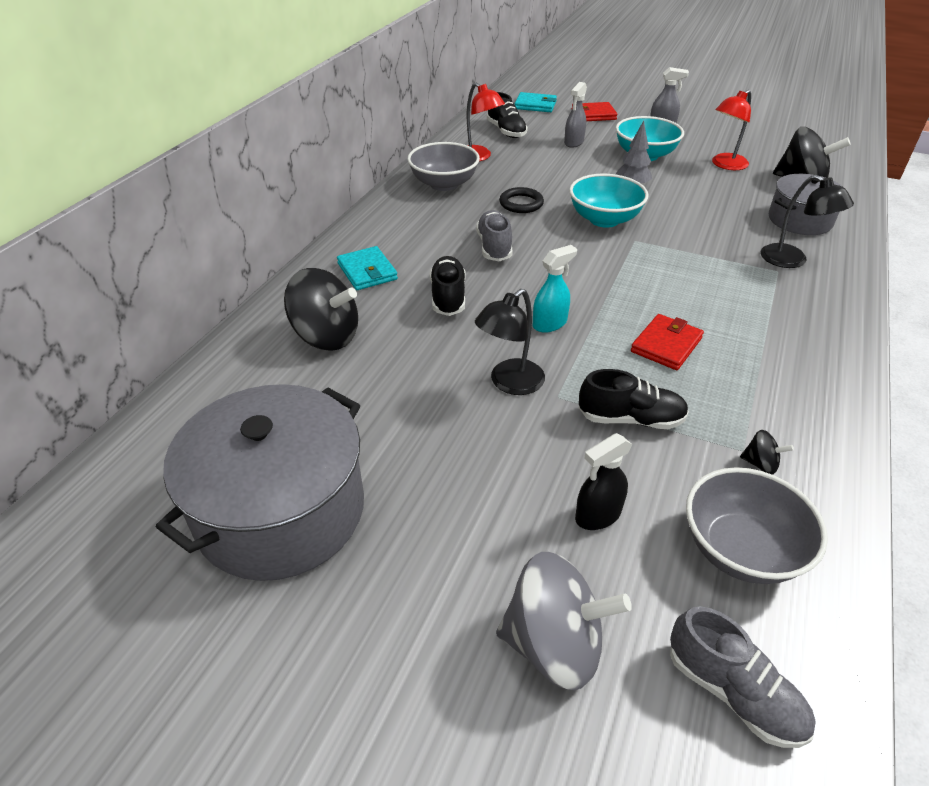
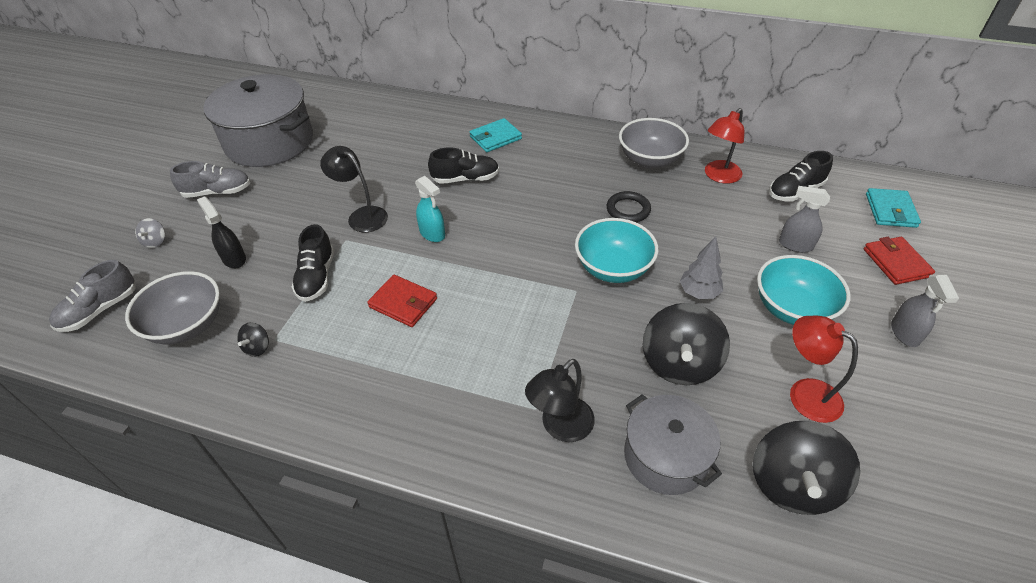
camera: 85 degrees right, 5 degrees up
(326, 336) = (416, 132): black spinning top -> black spinning top (679, 363)
(494, 247) = (543, 197): grey shoe -> grey shoe (217, 192)
(554, 644) = (155, 241): grey spinning top -> grey spinning top, size x0.44

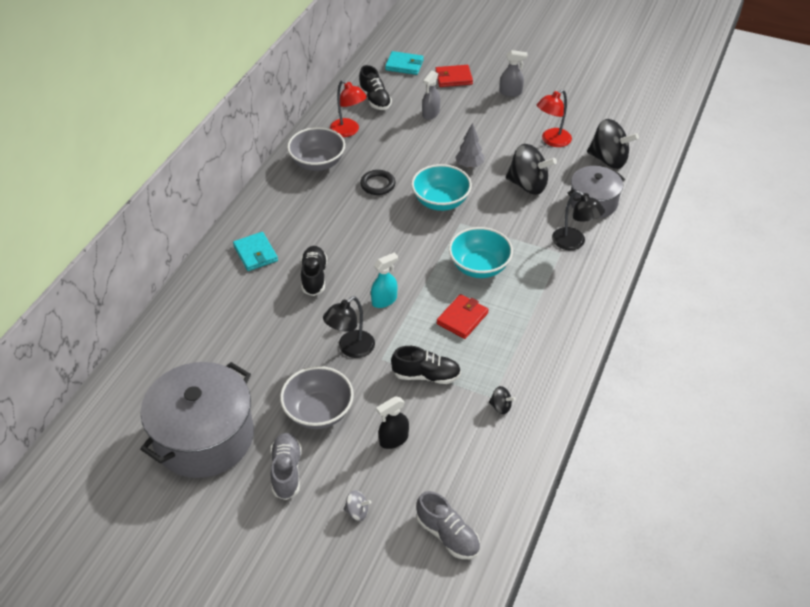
camera: 85 degrees left, 0 degrees up
(187, 325) = (473, 460): grey bowl -> grey bowl (318, 412)
(792, 309) = (487, 129): turquoise bowl -> turquoise bowl (479, 267)

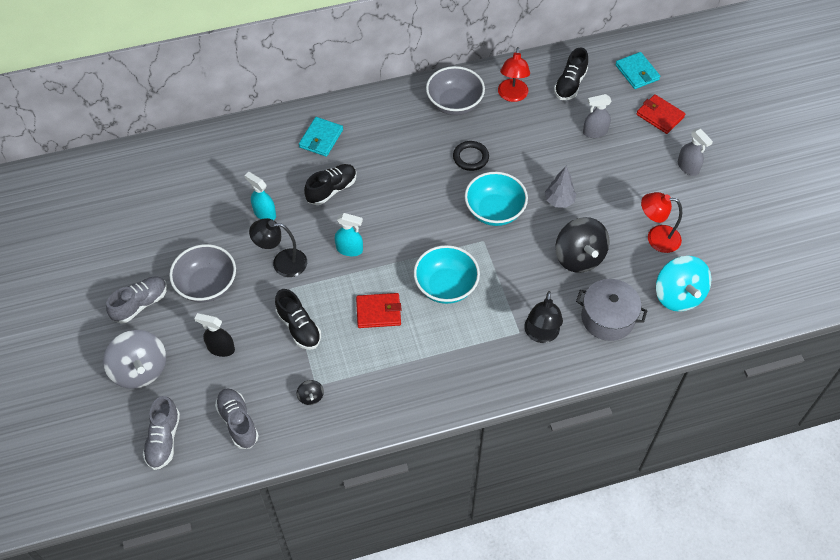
camera: 50 degrees right, 10 degrees up
(204, 436) = (131, 236): grey pot -> none
(288, 331) = (264, 213): none -> turquoise spray bottle
(357, 511) = (140, 370): grey spinning top -> grey spinning top, size x2.27
(479, 470) = (238, 422): none -> grey shoe
(608, 160) = (678, 295): black spinning top -> turquoise spinning top

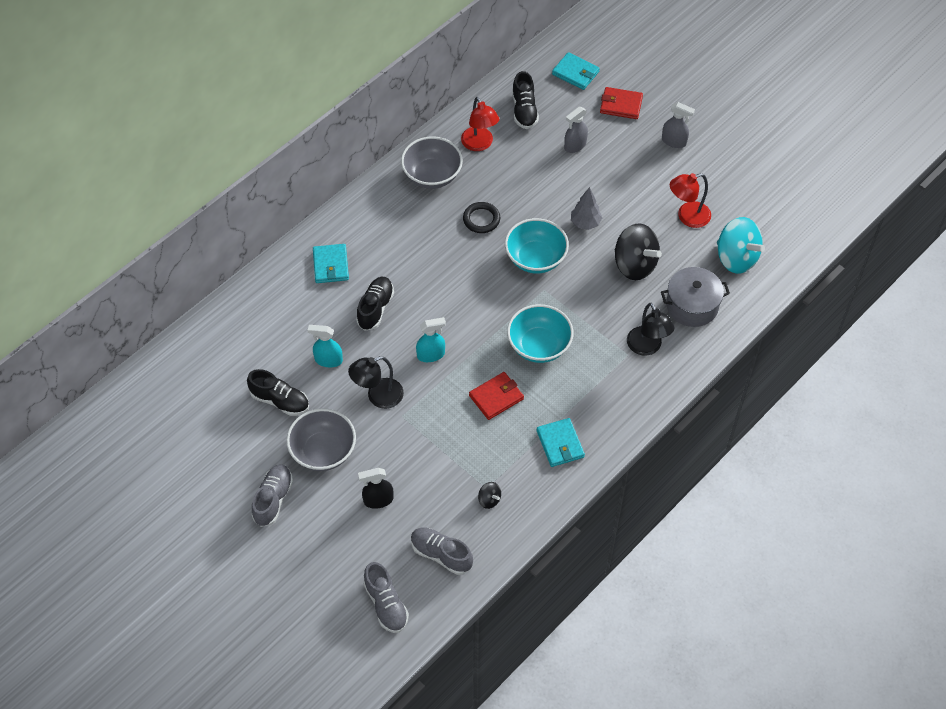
camera: 30 degrees left, 0 degrees up
(140, 370) = (318, 557): grey spinning top -> none
(299, 327) = (435, 446): black shoe -> black shoe (280, 401)
(405, 380) = (560, 444): none -> turquoise wallet

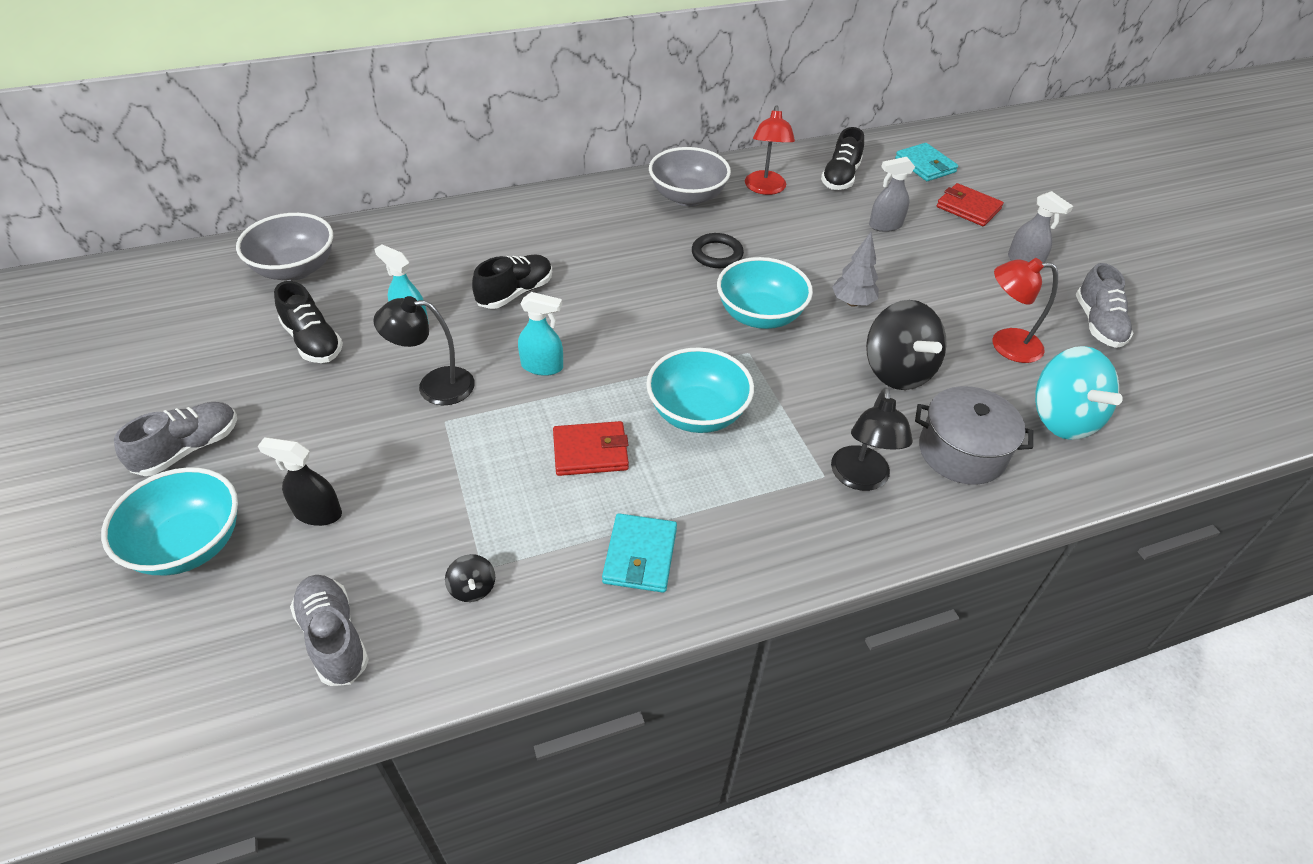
camera: 25 degrees right, 10 degrees down
(323, 451) = (307, 419): grey bowl -> grey bowl (295, 269)
(326, 547) = (189, 544): none -> turquoise bowl
(330, 265) = (501, 235): turquoise wallet -> none
(386, 604) = (185, 675): grey shoe -> grey shoe (1098, 324)

